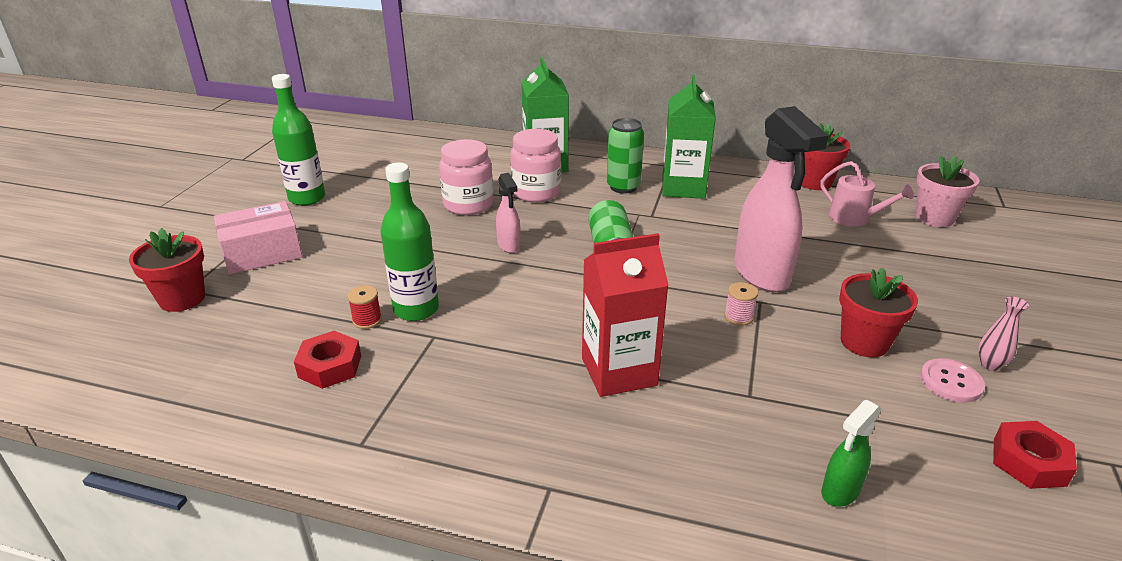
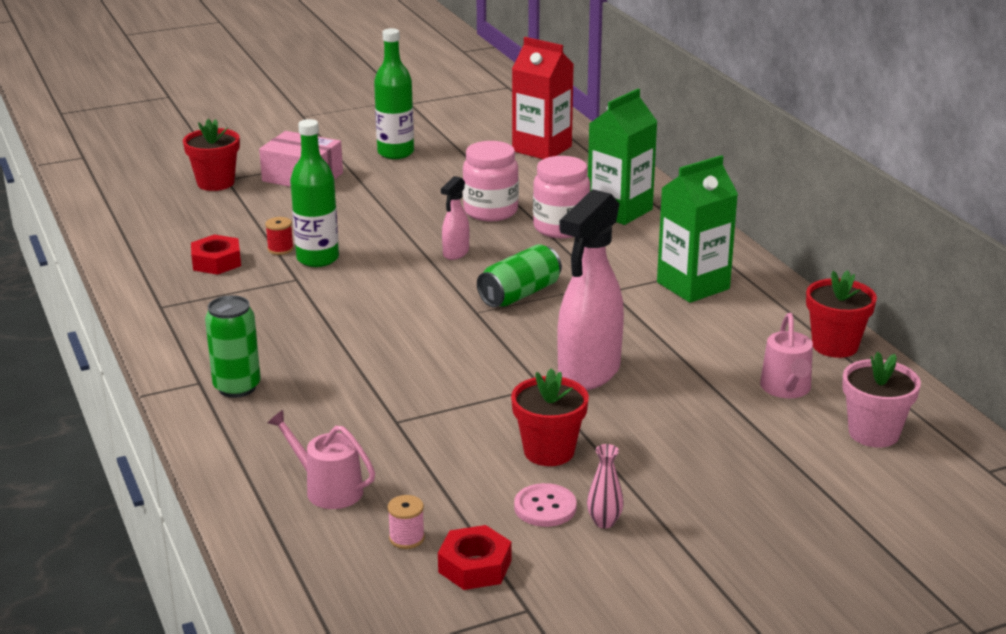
camera: 50 degrees right, 5 degrees down
(619, 371) = (352, 360): red carton -> red carton (542, 149)
(623, 187) = (642, 259): green can -> green can (237, 387)
(738, 317) = (501, 384): pink spool -> pink spool (407, 538)
(839, 492) = (328, 489): green spray bottle -> pink watering can

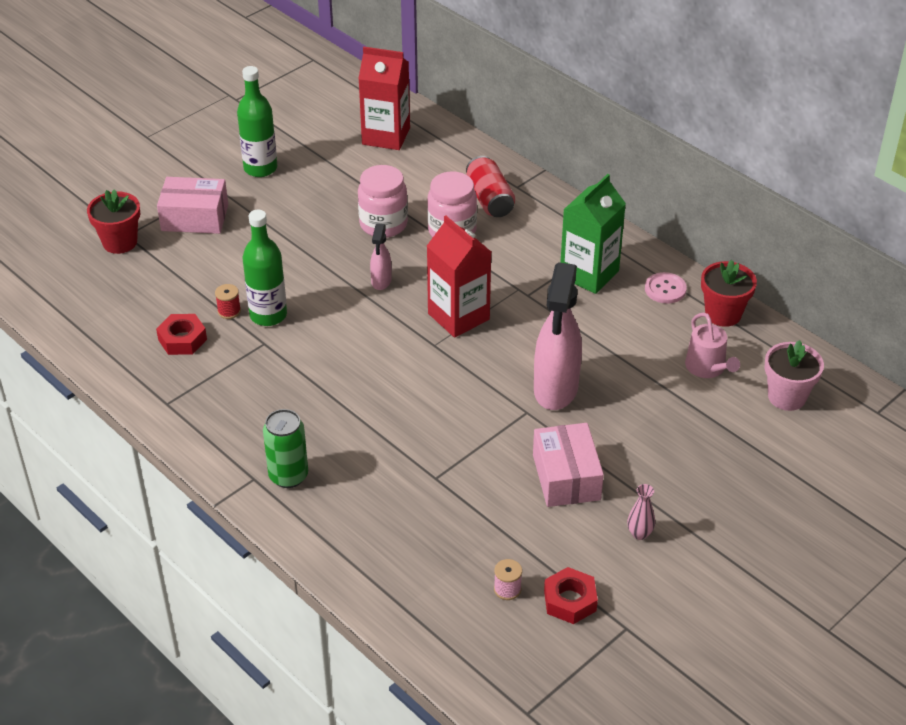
camera: 20 degrees left, 15 degrees up
(328, 489) = (422, 559): pink watering can -> none
(520, 294) = (458, 316): green can -> red carton
(545, 507) = (591, 532): pink button -> pink button (665, 289)
(549, 451) = (566, 477): red flower pot -> pink box
(619, 210) = (489, 199): green carton -> red can

